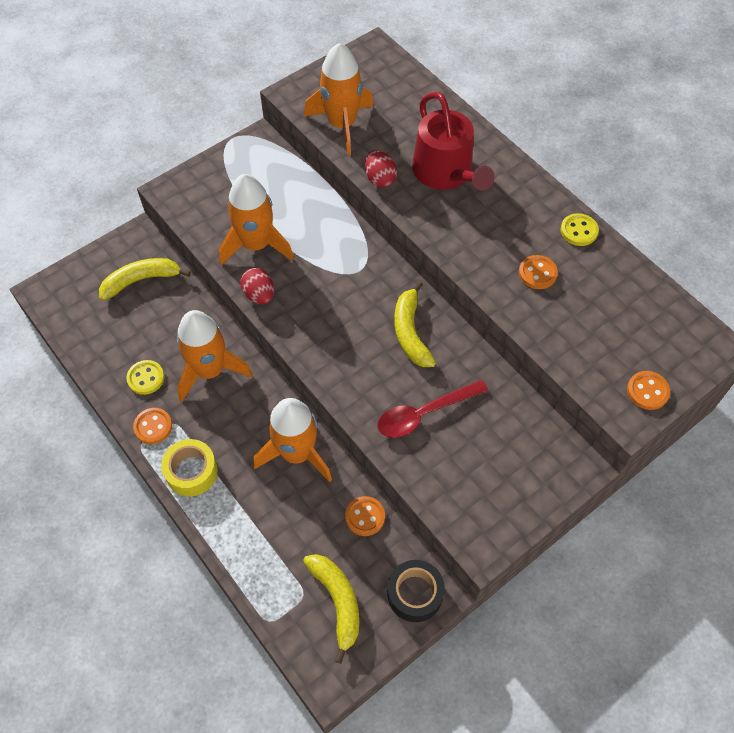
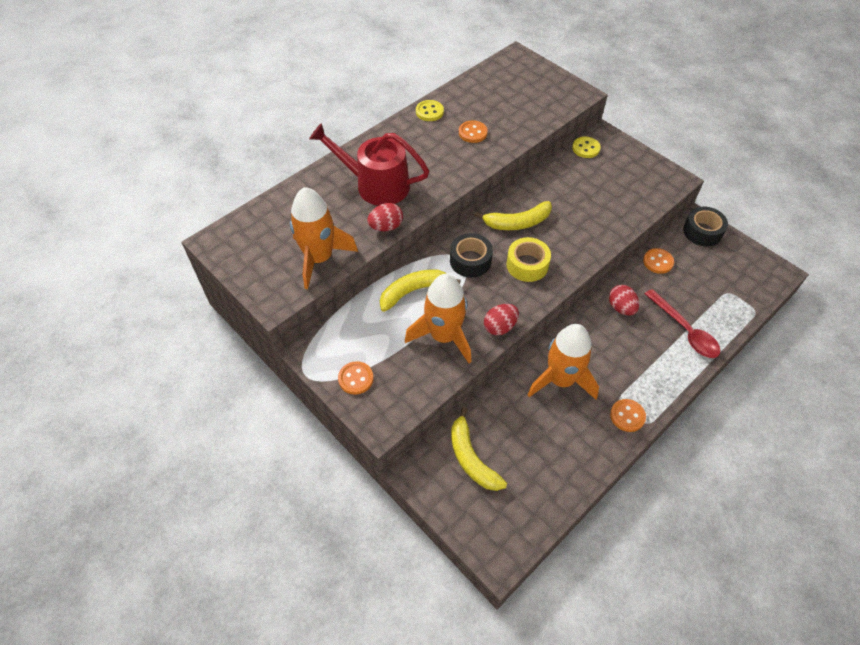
camera: 95 degrees left, 5 degrees down
(146, 378) = (581, 432): yellow button -> yellow button (586, 148)
(191, 472) = (659, 378): yellow tape -> yellow tape (527, 265)
(296, 453) = (621, 308): orange rocket -> red egg
(337, 602) = (725, 272): yellow banana -> yellow banana (413, 291)
(355, 278) = (470, 261): none -> black tape
(424, 413) = (586, 212): red spoon -> red spoon (684, 330)
(446, 172) = (376, 185): red watering can -> red watering can turned 135 degrees counterclockwise
(647, 391) = (559, 85): orange button -> orange button (356, 378)

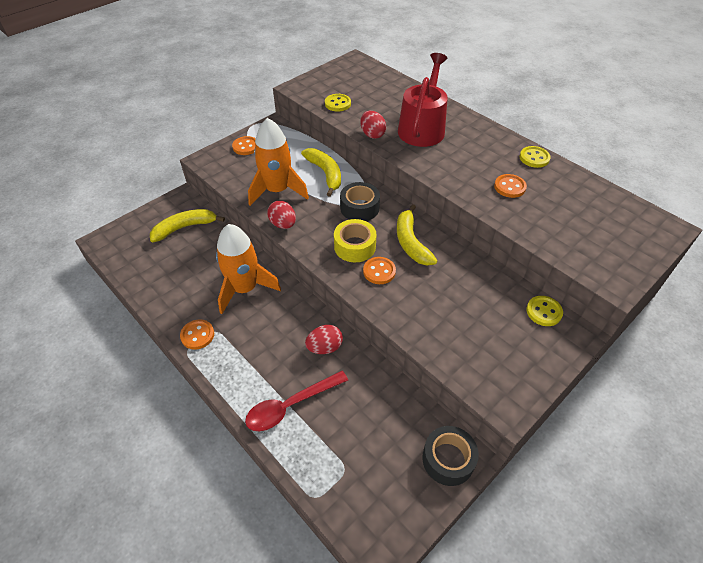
camera: 90 degrees right, 5 degrees down
(319, 258) = (337, 104): orange rocket -> yellow button
(658, 262) = (391, 395): orange button -> orange button (379, 271)

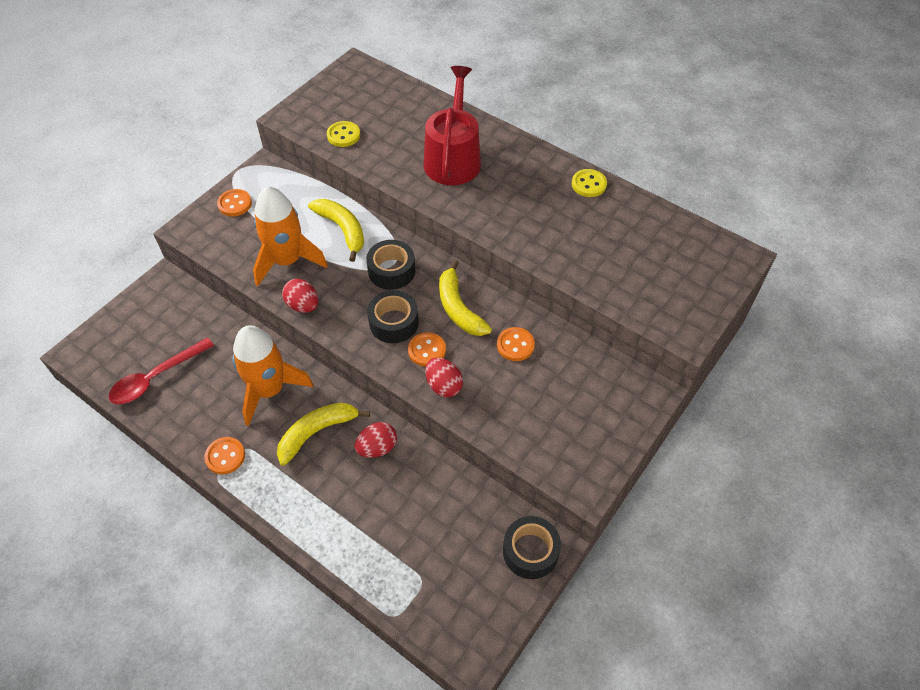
camera: 10 degrees left, 5 degrees up
(184, 228) = (177, 321): yellow banana -> yellow banana (316, 432)
(290, 405) = (350, 521): red spoon -> red spoon (156, 377)
(355, 246) = (394, 323): yellow tape -> black tape
(372, 134) = (393, 175): red egg -> red egg (443, 386)
(509, 187) = (563, 227): orange button -> orange button (515, 345)
(544, 312) = (615, 372): yellow button -> none

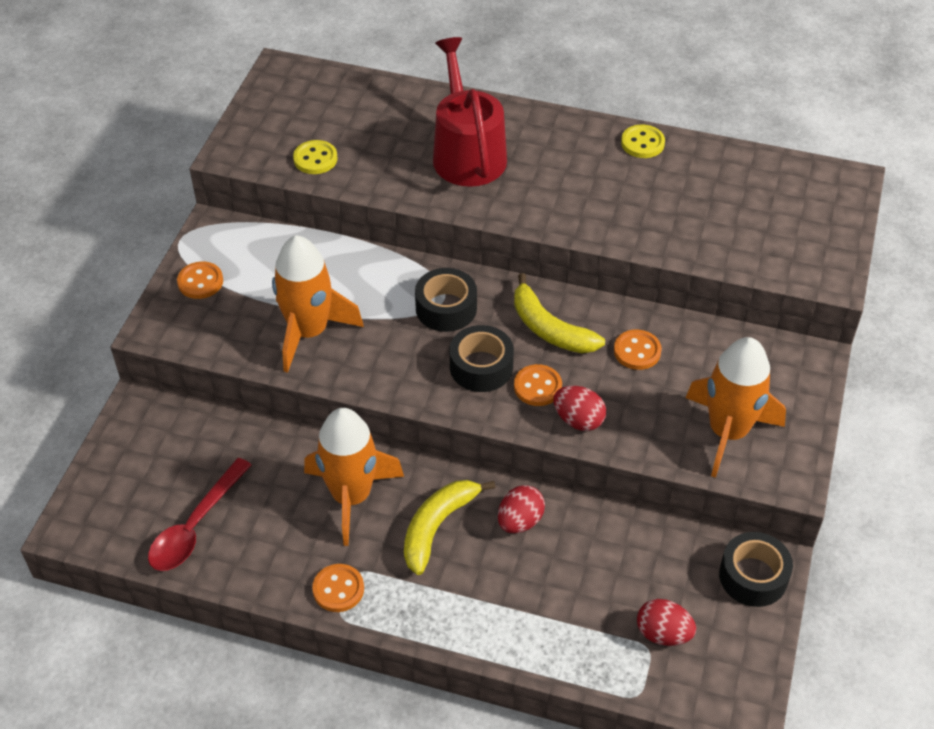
camera: 20 degrees left, 5 degrees down
(303, 305) = (358, 379): red egg -> red egg (663, 634)
(342, 229) = (358, 276): yellow banana -> none
(553, 431) = (727, 432): none -> orange rocket

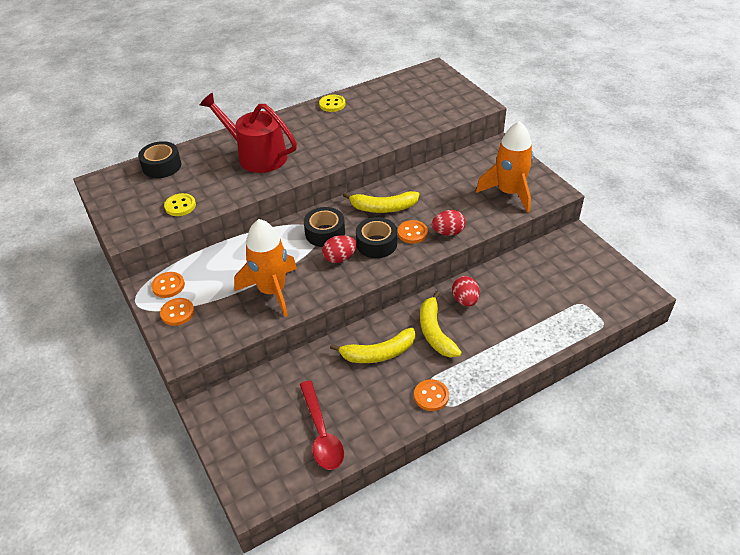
camera: 45 degrees left, 5 degrees down
(351, 496) = (378, 353): orange rocket -> yellow banana
(637, 351) = (431, 190): orange button -> orange button (168, 286)
(663, 634) = (578, 293): red egg -> red egg (340, 258)
(753, 576) = (576, 246): black tape -> black tape (162, 166)

